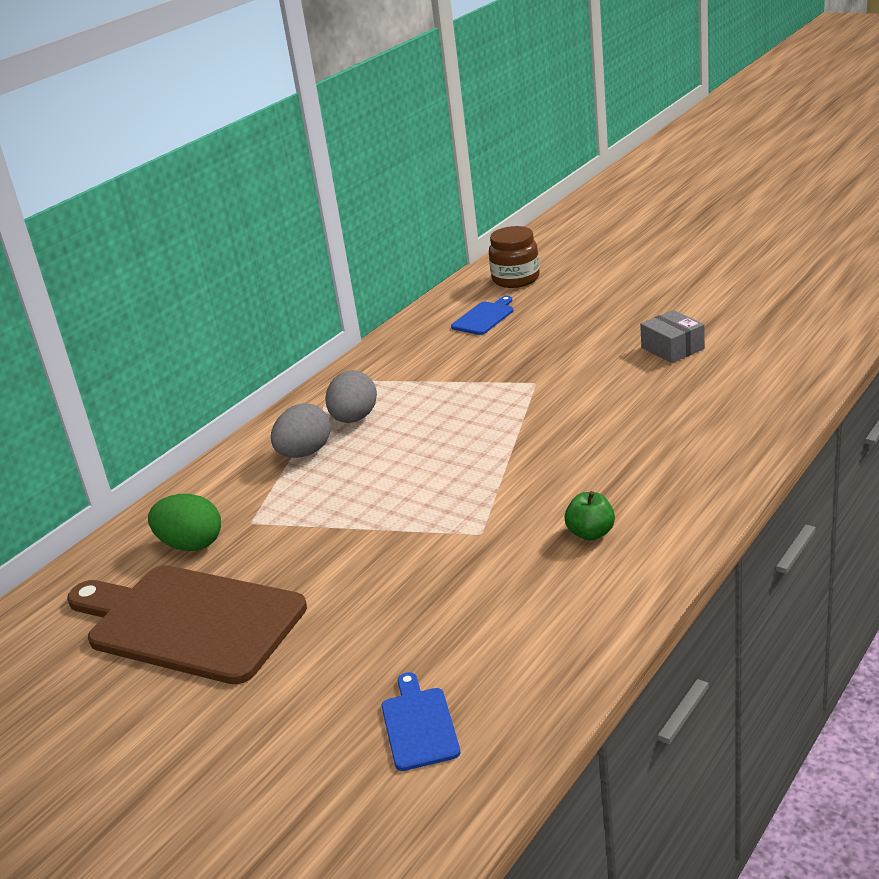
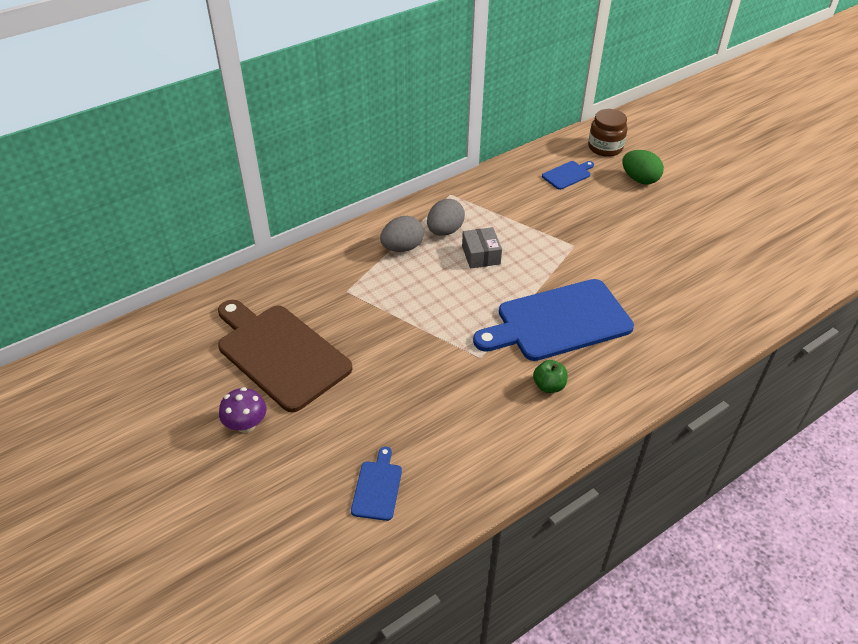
camera: 15 degrees right, 15 degrees up
(180, 721) = (246, 424): none -> purple mushroom
(191, 544) = (305, 294): green egg -> green egg (639, 179)
(562, 464) = (558, 321): none -> blue cutting board
(672, 348) = (681, 251): grey box -> grey box (481, 255)

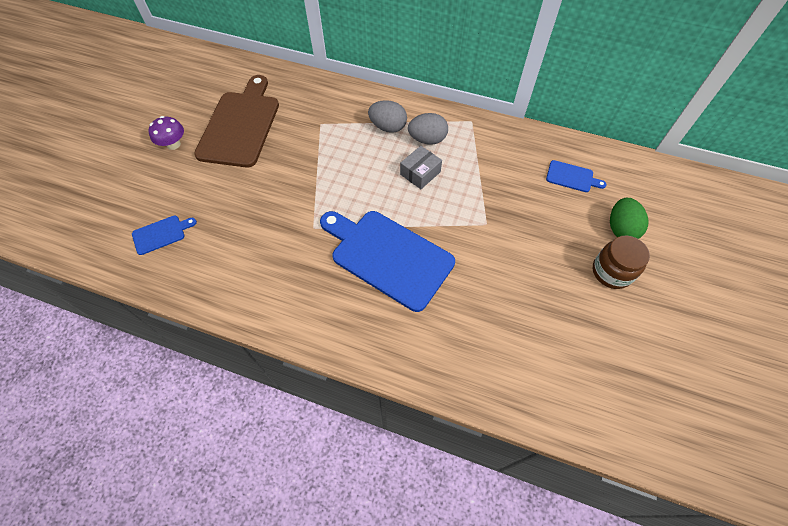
camera: 55 degrees right, 15 degrees up
(549, 386) = (315, 283): green apple -> none
(605, 147) = (638, 184): brown jar -> brown jar (611, 272)

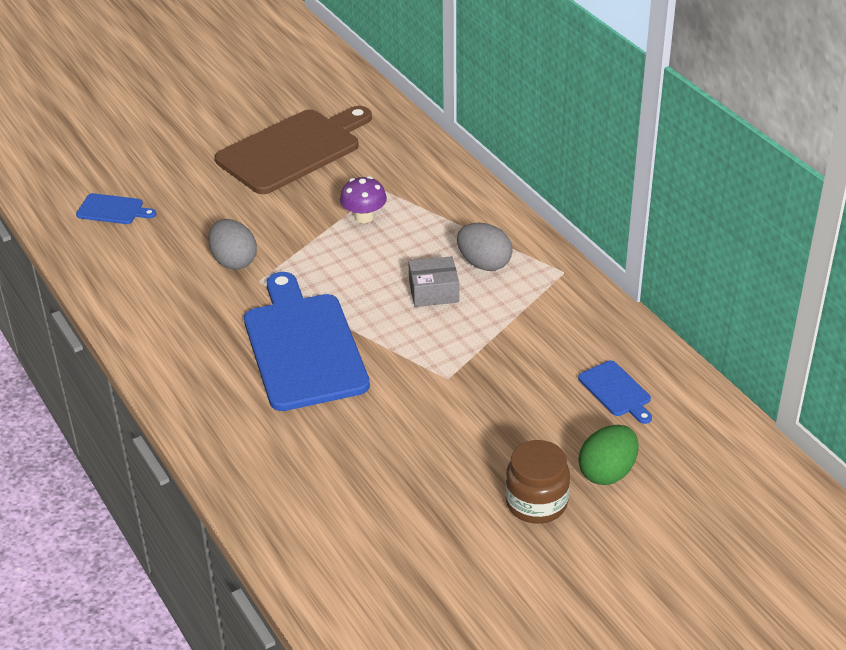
camera: 40 degrees right, 20 degrees down
(173, 144) = (208, 136): purple mushroom -> purple mushroom (364, 217)
(388, 127) = (453, 229): grey egg -> grey egg (234, 261)

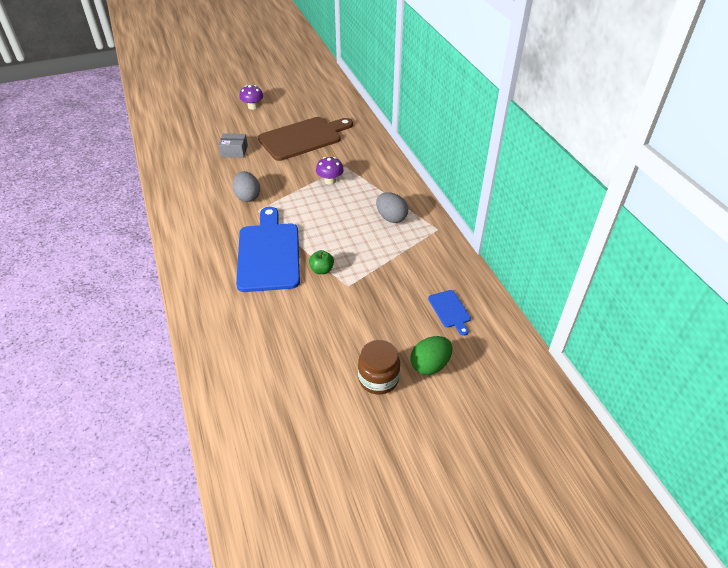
camera: 10 degrees right, 5 degrees up
(113, 210) = (192, 159): blue cutting board -> none
(183, 105) = (252, 107): none -> purple mushroom
(398, 360) = (322, 270): none -> green apple
(433, 291) = (356, 230): grey box -> grey box (234, 151)

